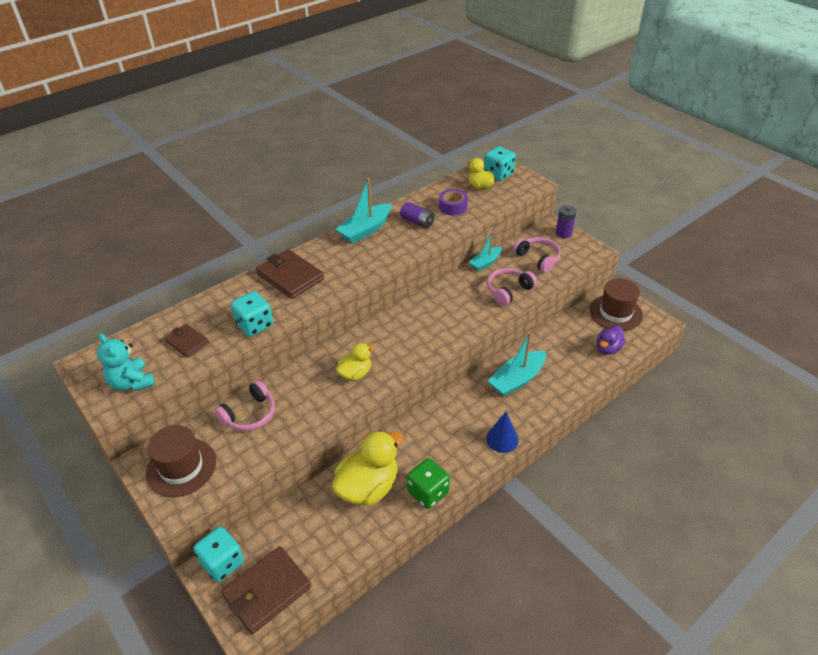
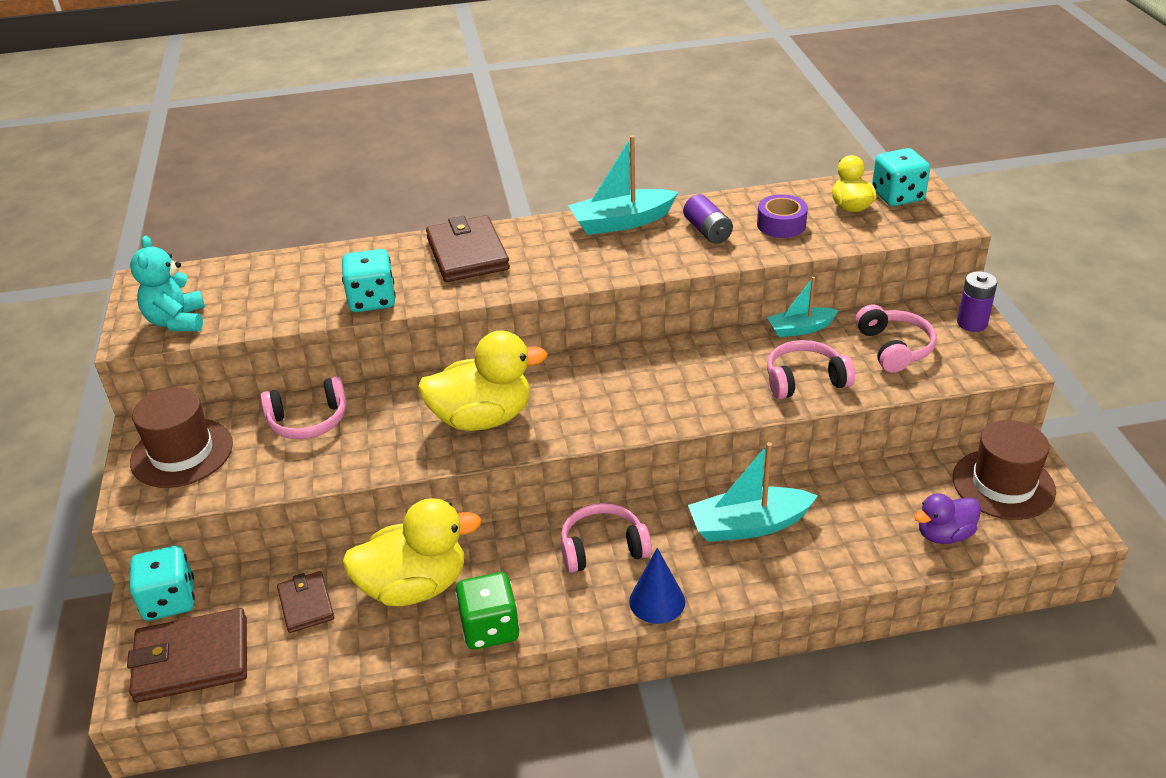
camera: 30 degrees right, 5 degrees down
(187, 342) = (276, 295): brown wallet -> brown wallet (306, 604)
(355, 374) = (482, 418): yellow duck -> yellow duck, size x1.77
(454, 422) = (603, 548): none -> pink headphones

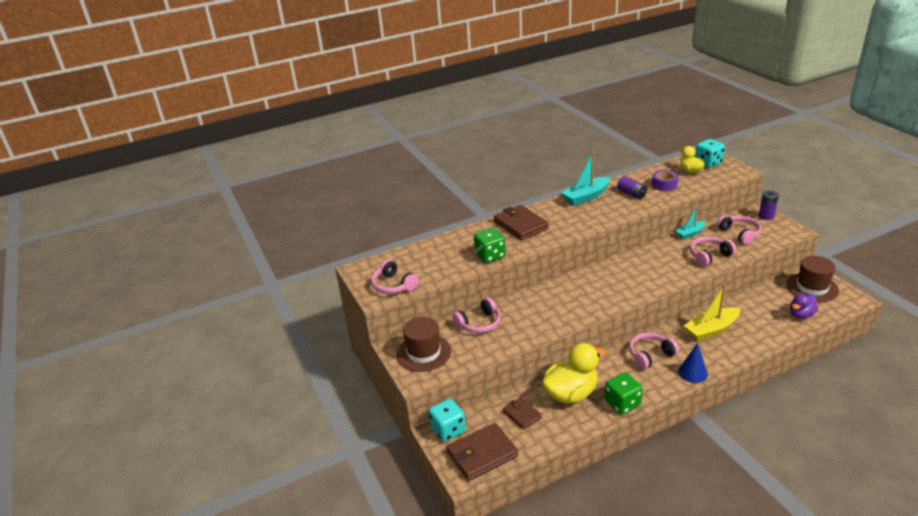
camera: 15 degrees left, 5 degrees down
(177, 321) = (393, 285): turquoise teddy bear -> pink headphones
(372, 300) = (490, 255): turquoise dice -> green dice
(482, 418) = (568, 304): yellow duck -> none
(748, 525) = (711, 330): turquoise boat -> yellow boat

